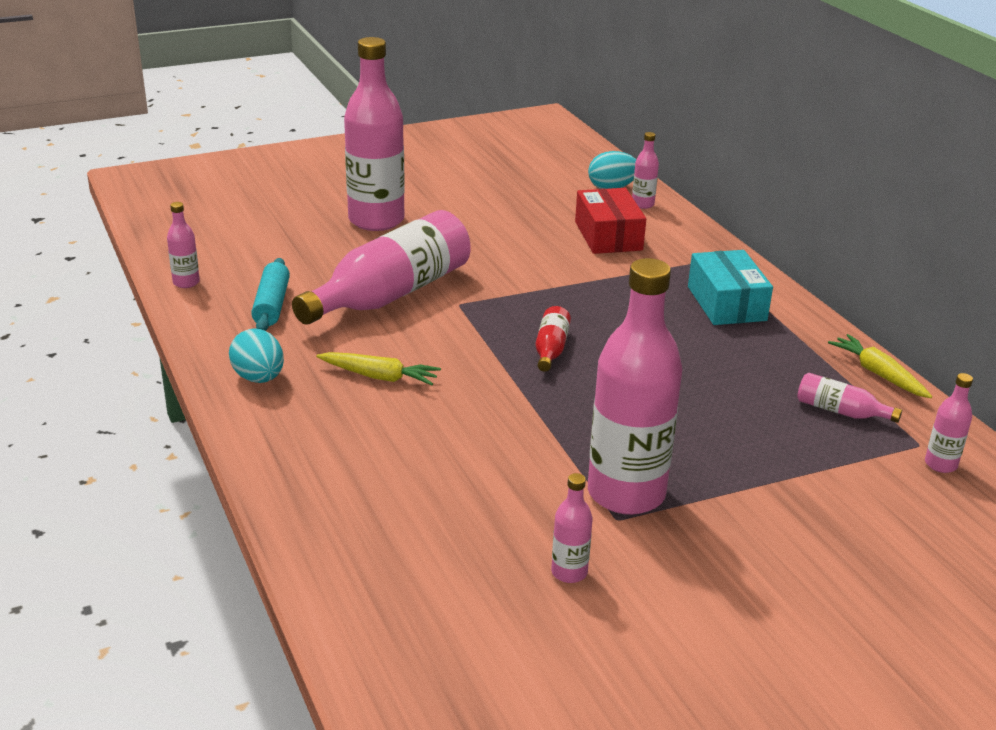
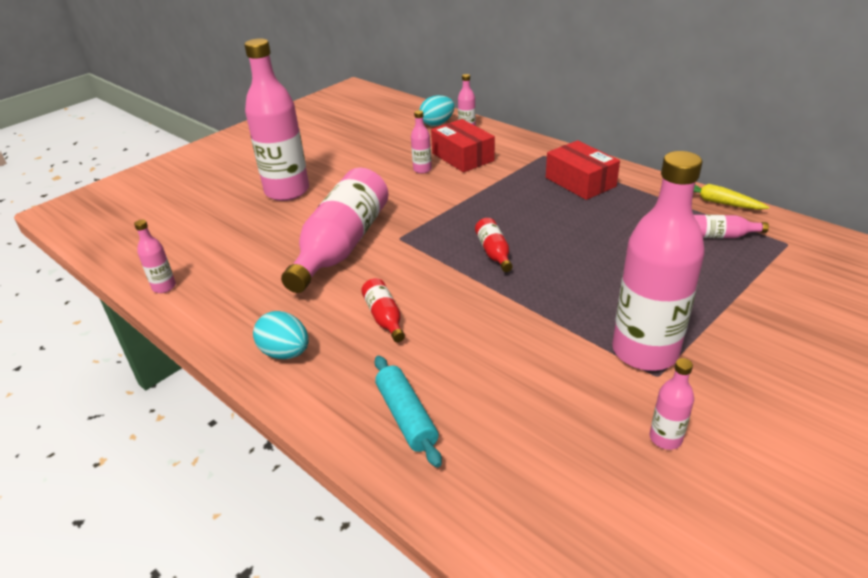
camera: 20 degrees left, 5 degrees up
(272, 305) = (251, 284): turquoise rolling pin -> turquoise rolling pin (406, 416)
(379, 377) = (384, 317): yellow carrot -> red bottle
(726, 303) = (580, 182): turquoise box -> red box
(940, 464) = (813, 253): pink bottle -> pink bottle (422, 169)

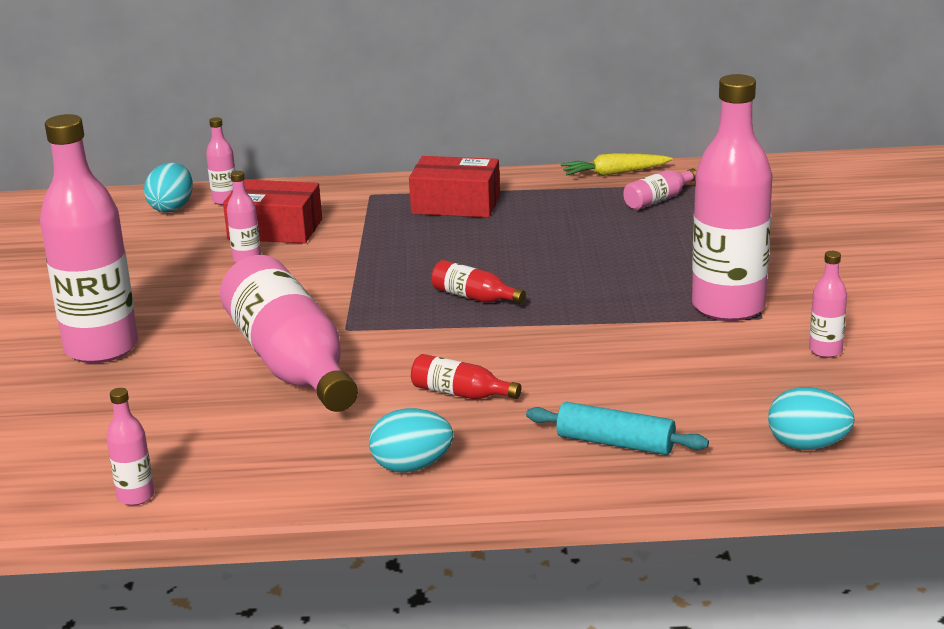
camera: 45 degrees left, 10 degrees down
(523, 519) = (807, 445): none -> turquoise egg

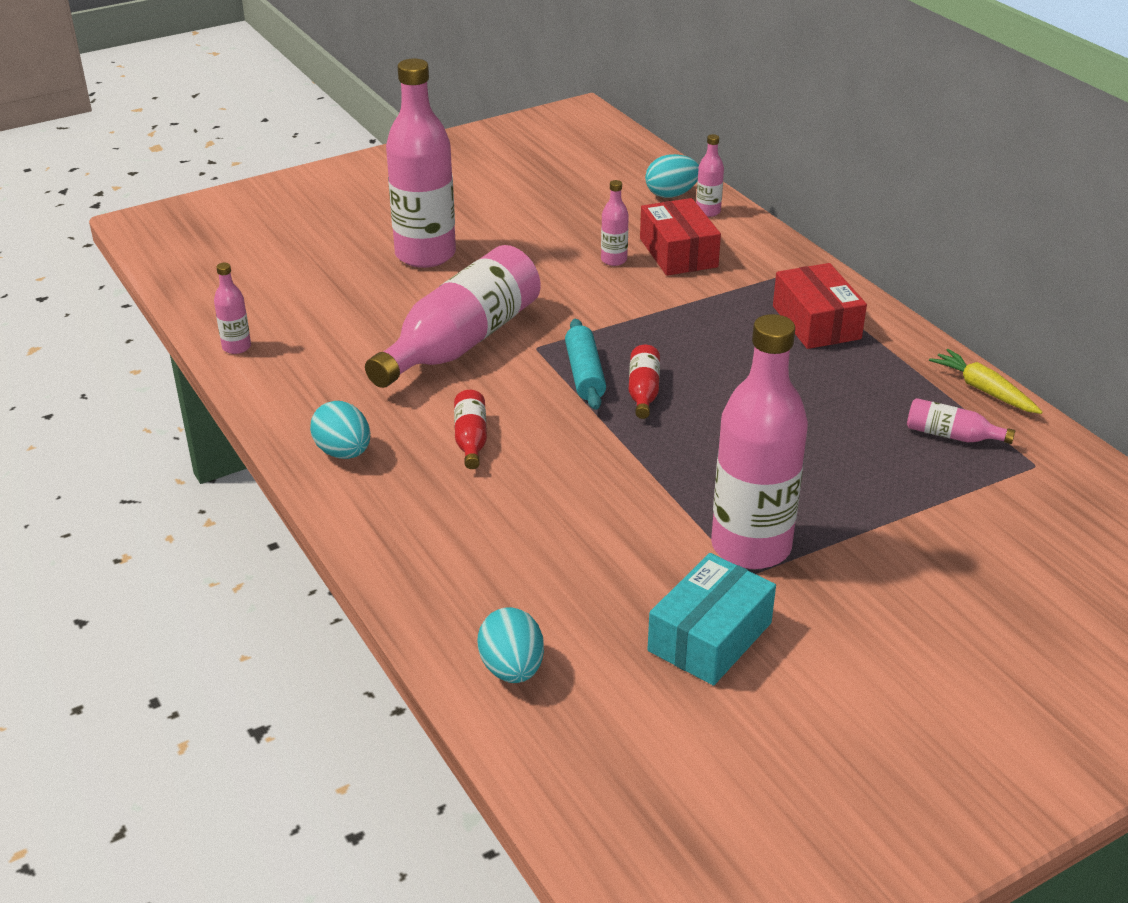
camera: 60 degrees right, 10 degrees up
(615, 443) = (443, 548): turquoise rolling pin -> turquoise rolling pin (585, 374)
(825, 351) = (709, 637): pink bottle -> turquoise box

